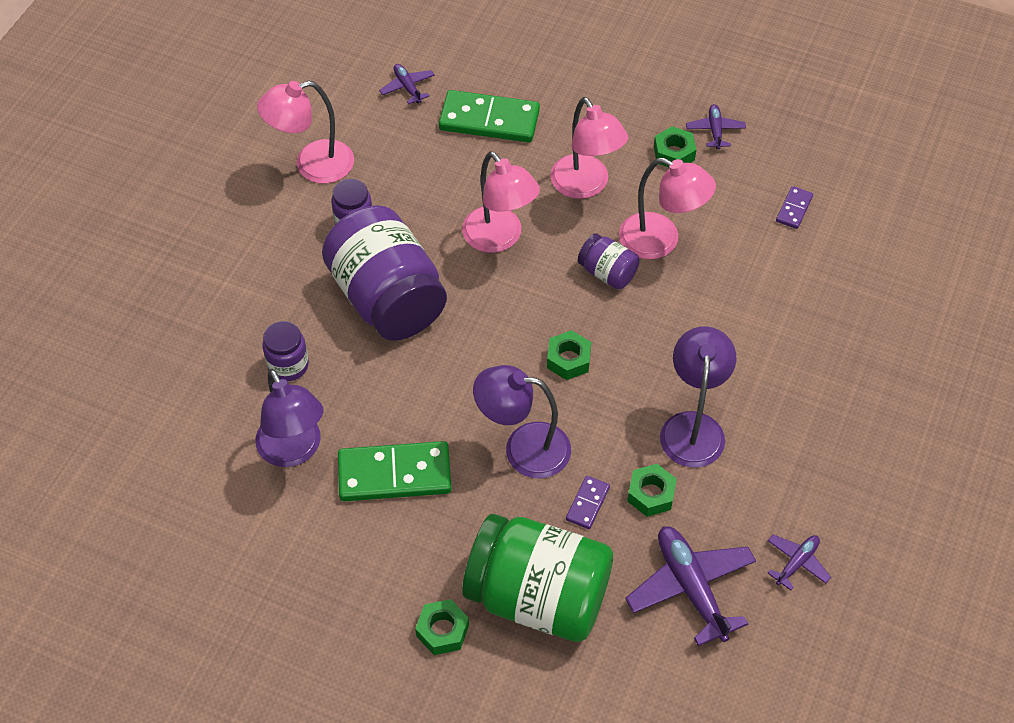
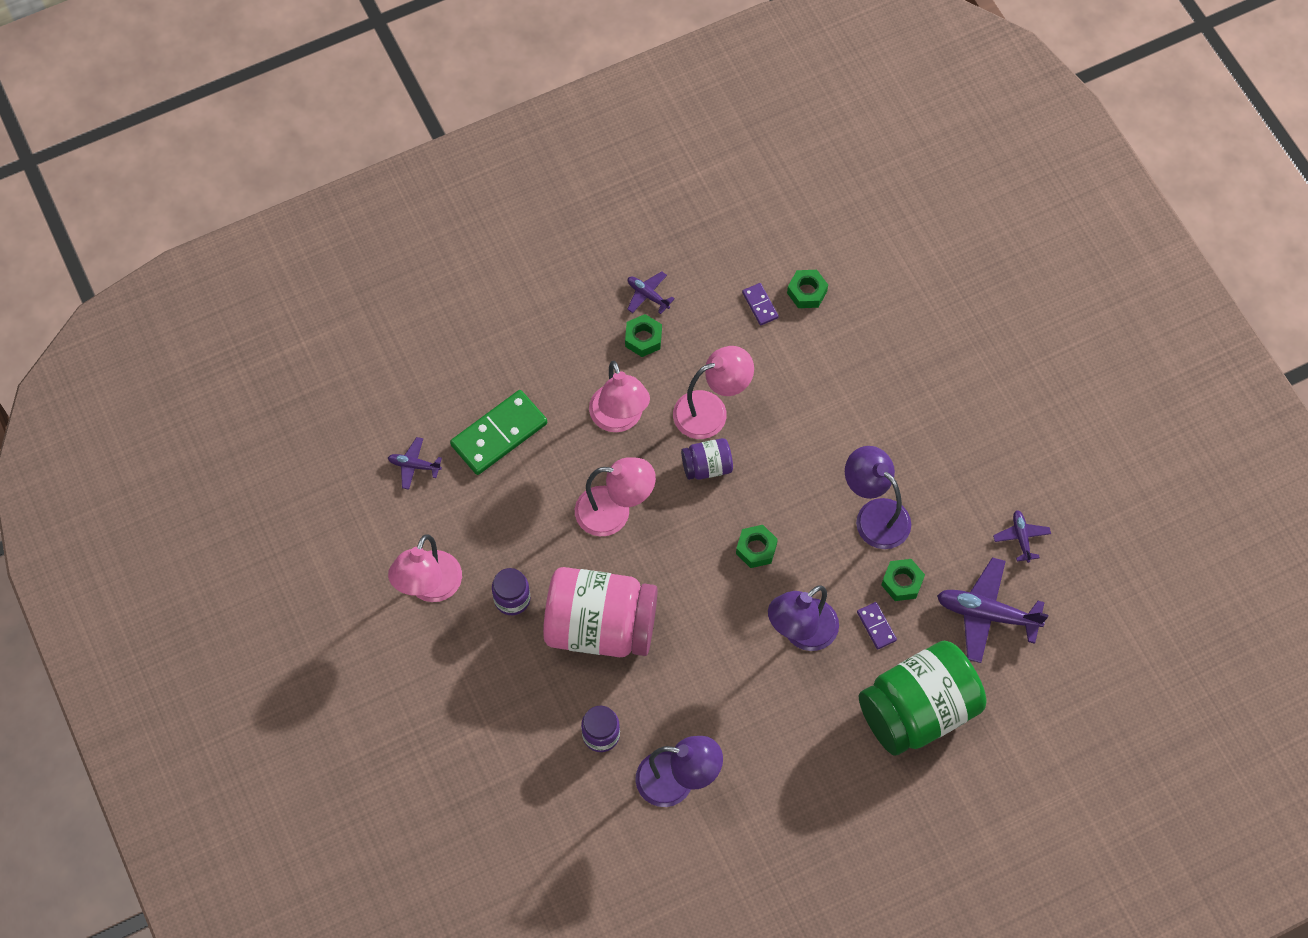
camera: 50 degrees left, 10 degrees up
(387, 298) = (600, 626): purple jar -> pink jar
(394, 474) = (752, 730): green domino -> none
(442, 631) = (894, 787): green nut -> green nut (807, 292)
(585, 186) = (619, 419): pink lamp -> pink lamp turned 60 degrees clockwise

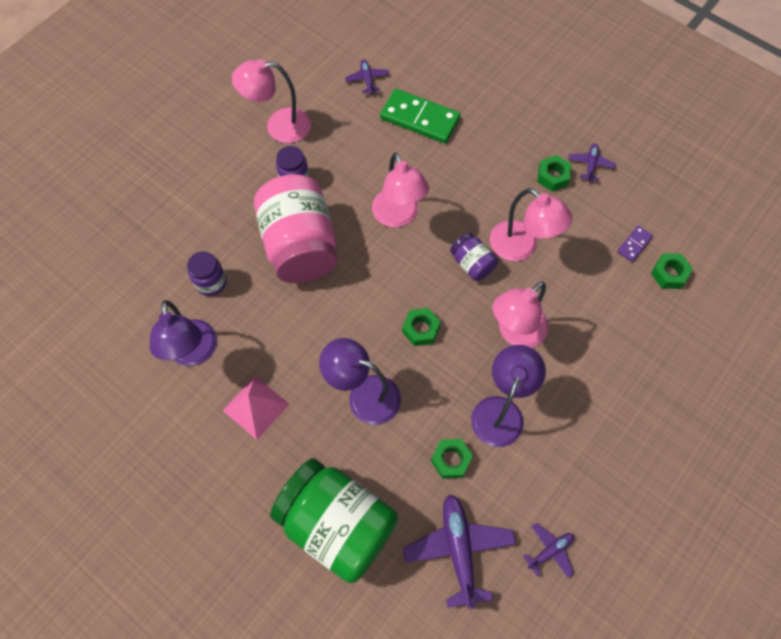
camera: 65 degrees right, 0 degrees up
(619, 419) = (477, 188): pink lamp -> pink lamp (515, 333)
(766, 741) = (255, 407): none -> pink pyramid
(876, 626) = (399, 455): purple domino -> none

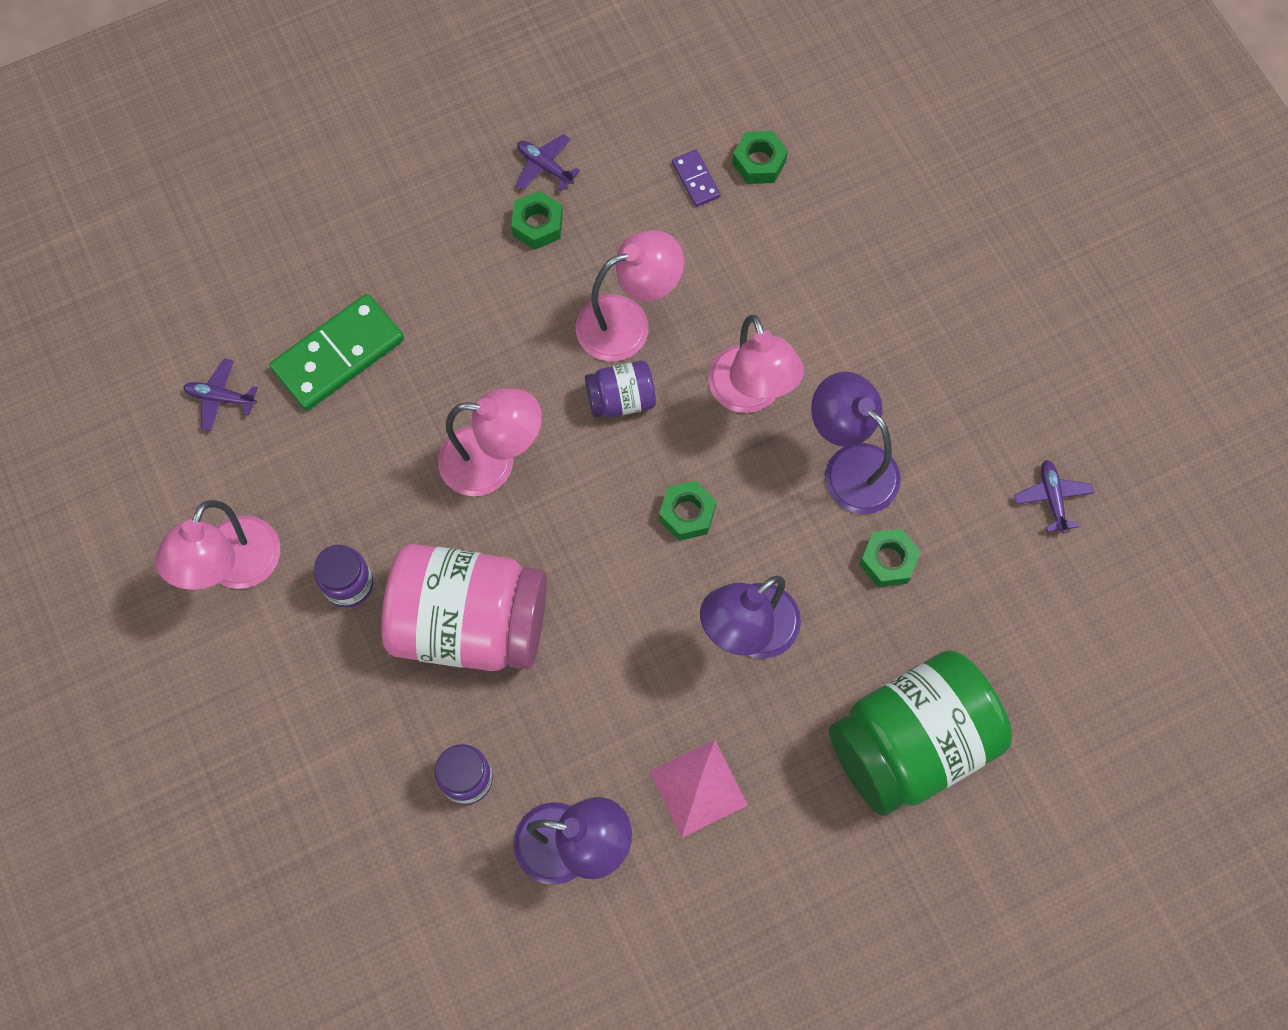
camera: 65 degrees left, 5 degrees up
(458, 549) = (1006, 605): purple plane -> none

